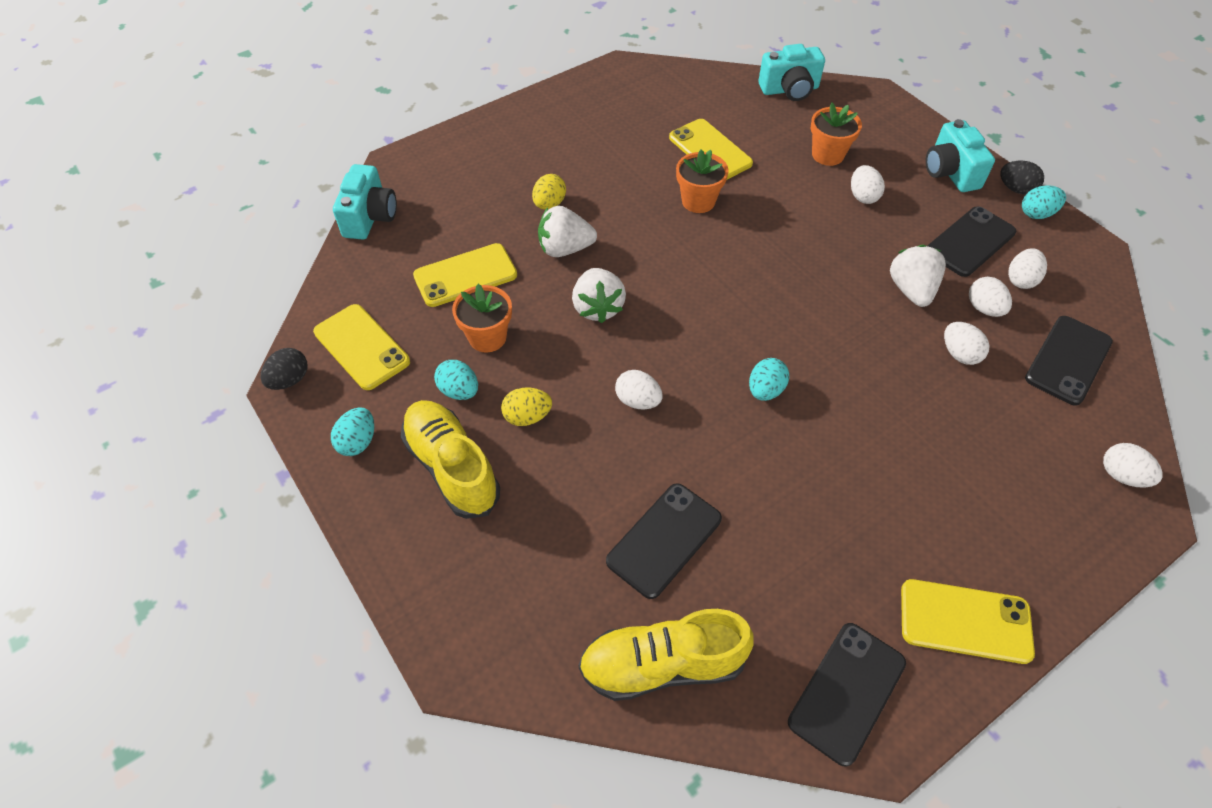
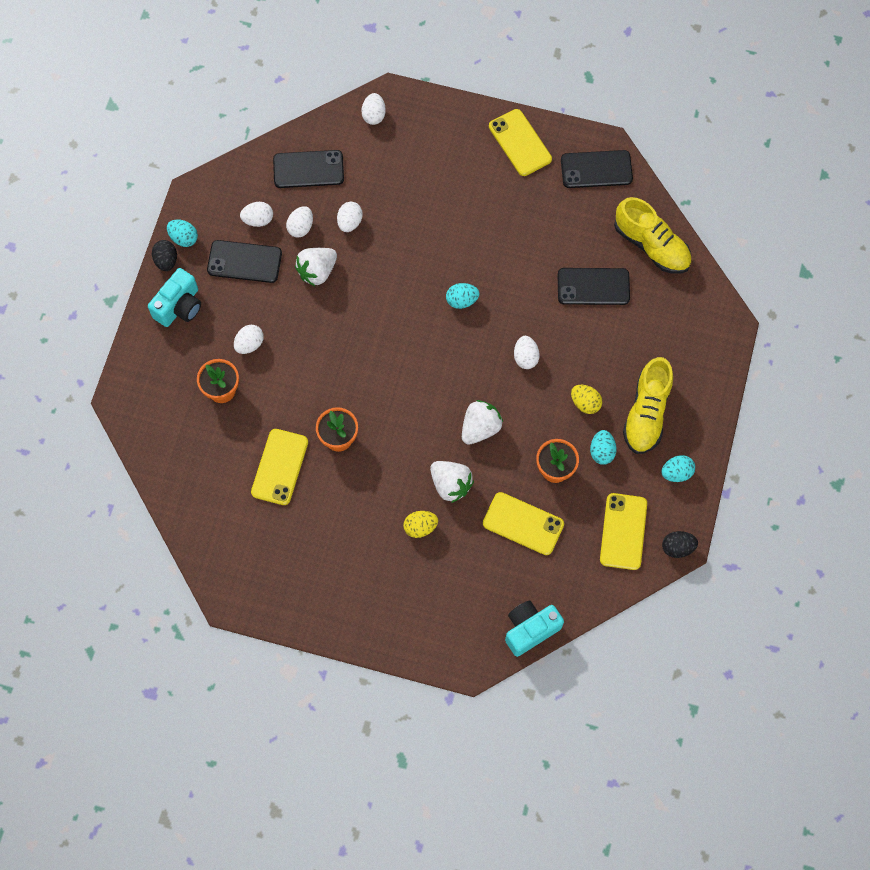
camera: 130 degrees left, 15 degrees up
(789, 90) = (162, 461): turquoise camera -> none

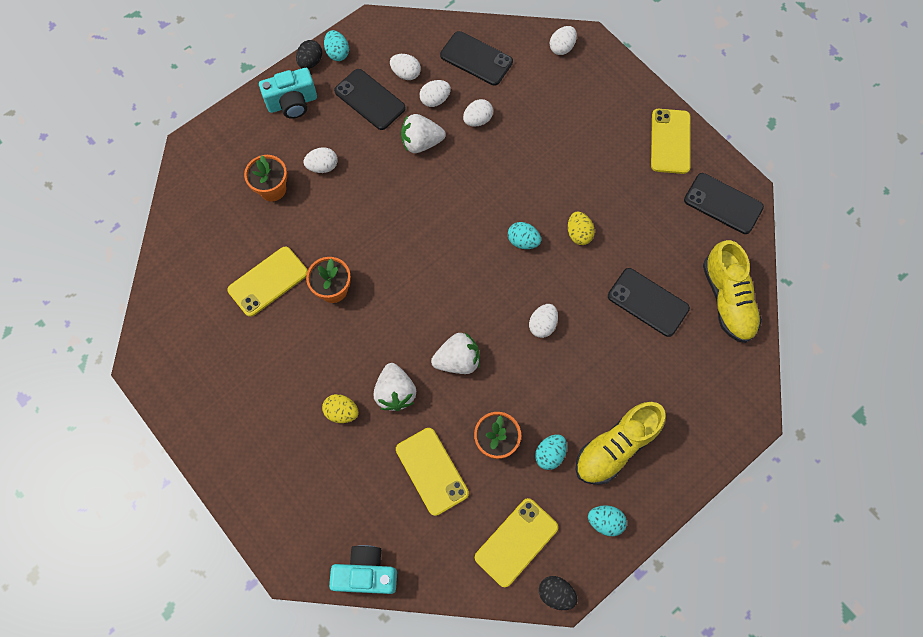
camera: 35 degrees right, 0 degrees up
(585, 403) = (566, 400): yellow egg -> yellow egg (578, 234)

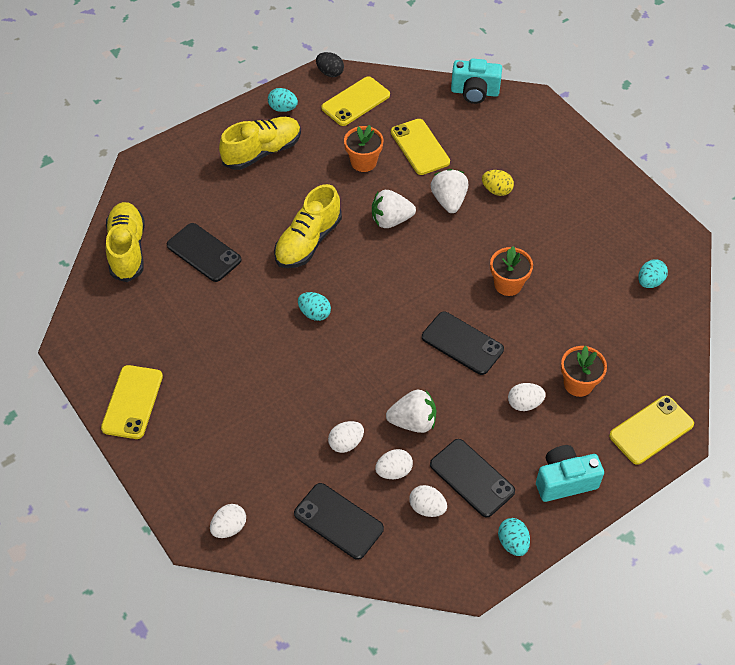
camera: 175 degrees left, 15 degrees down
(268, 281) = (573, 296): yellow phone -> yellow phone (651, 430)
(310, 62) = (546, 533): black egg -> none
(542, 325) = (308, 241): white egg -> yellow shoe
(549, 454) = (319, 151): turquoise egg -> turquoise egg (649, 282)
(578, 234) = (256, 316): yellow egg -> none
(723, 204) = (99, 334): black phone -> black phone (462, 343)

